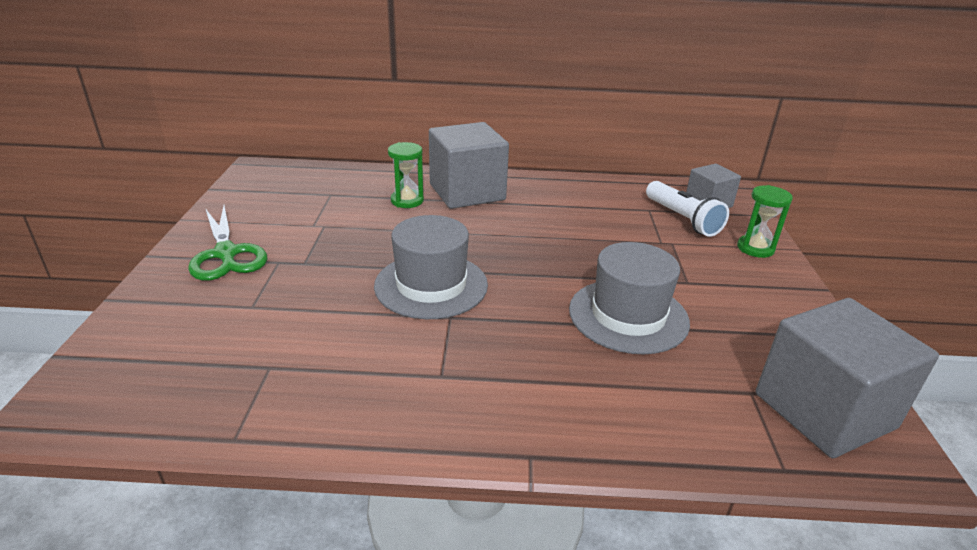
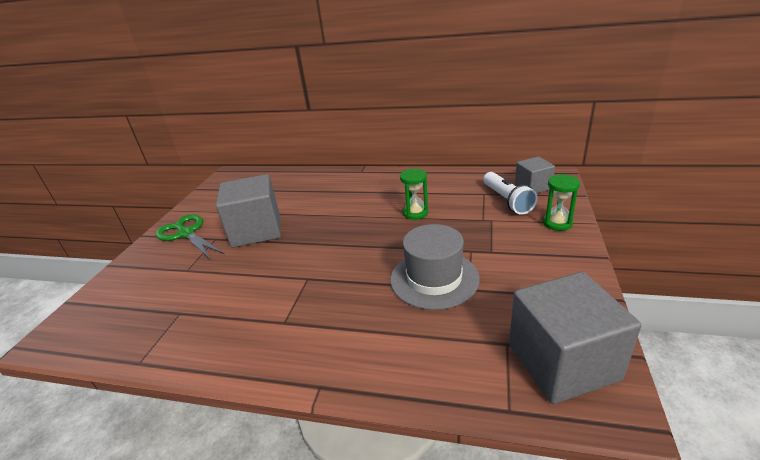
camera: 15 degrees right, 0 degrees up
(226, 254) = (186, 233): green scissors -> green scissors turned 150 degrees clockwise
(407, 201) = (313, 193): green hourglass -> green hourglass (415, 213)
(431, 285) = (304, 255): grey hat -> none
(467, 192) = (356, 185): grey cube -> grey cube (256, 230)

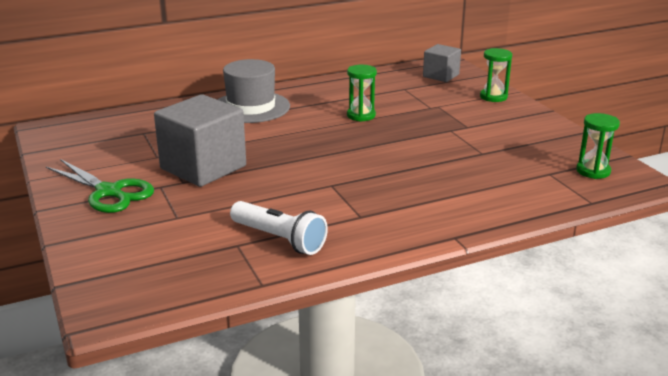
camera: 40 degrees left, 5 degrees down
(186, 233) = (109, 192): green scissors -> green scissors turned 150 degrees counterclockwise
(434, 279) = (447, 154): grey hat -> grey hat (251, 107)
(507, 200) = (432, 90): white flashlight -> white flashlight (279, 239)
(562, 362) = (593, 171): grey cube -> green hourglass

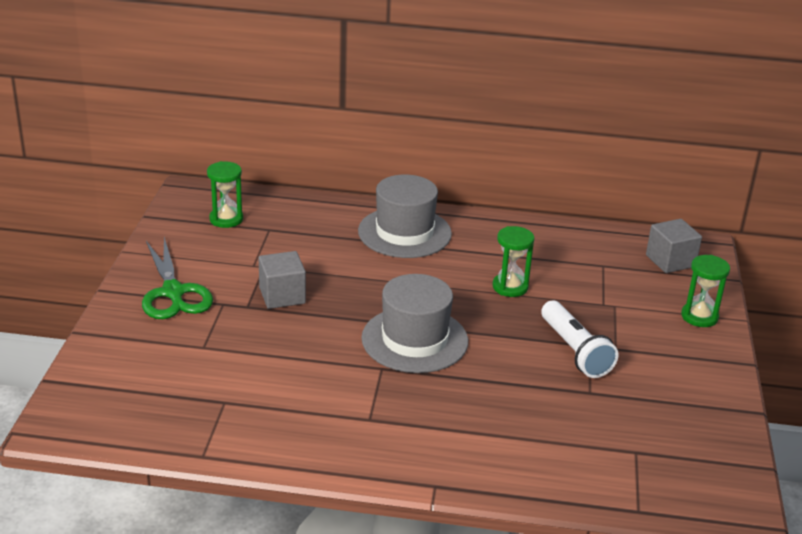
camera: 30 degrees right, 5 degrees up
(203, 167) = (282, 296): grey cube -> grey cube, size x0.56
(279, 239) = (266, 412): white flashlight -> white flashlight (574, 351)
(334, 162) = (414, 340): none -> grey hat
(593, 171) = (693, 470): green hourglass -> green hourglass (226, 219)

